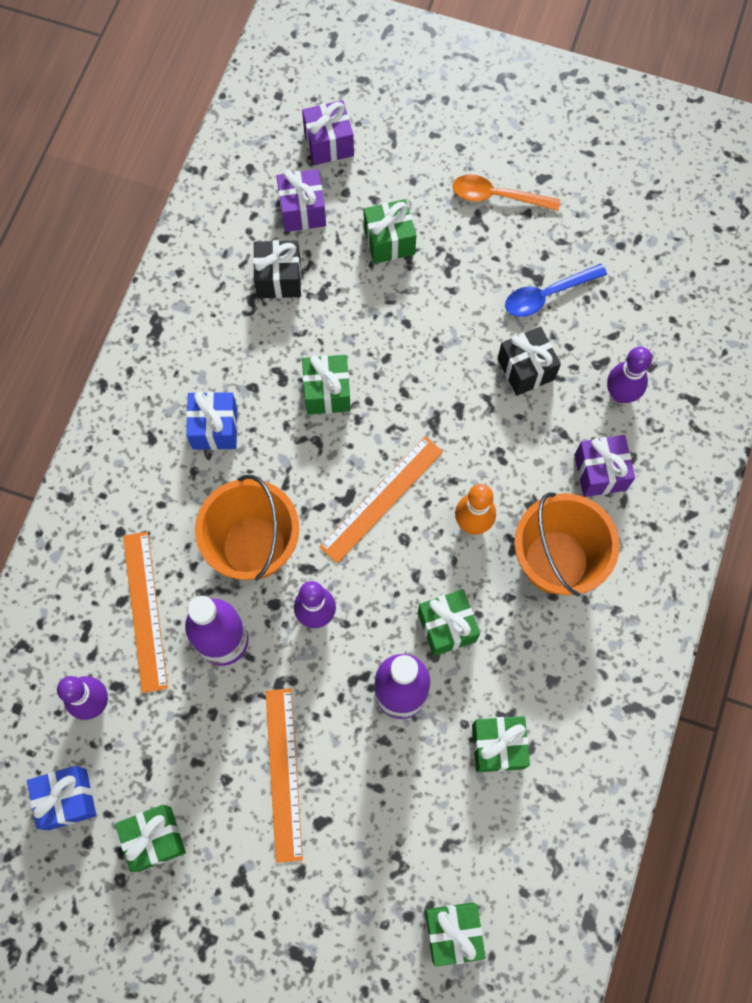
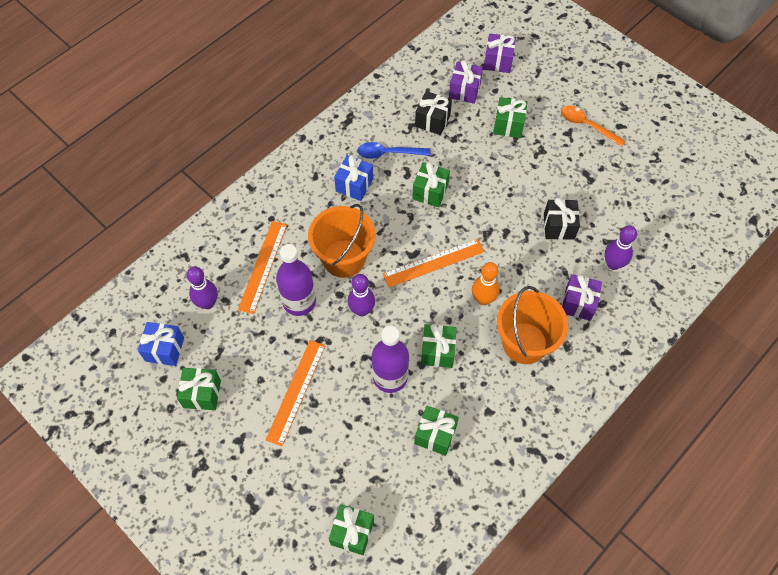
camera: 25 degrees right, 10 degrees down
(547, 295) = (592, 191): blue spoon -> blue spoon (388, 153)

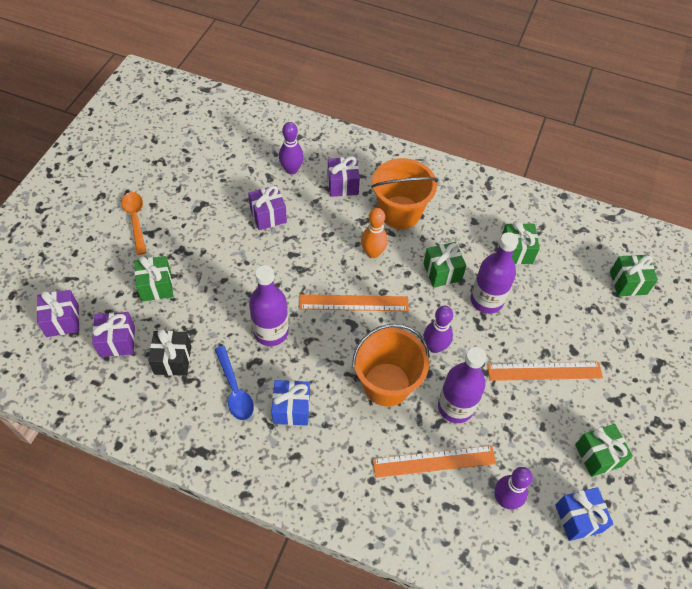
camera: 115 degrees left, 5 degrees down
(430, 192) = (271, 332): green gift -> purple bottle
(433, 263) = (354, 303): orange ruler -> orange ruler turned 45 degrees counterclockwise
(559, 226) = (268, 215): black gift -> purple gift
(587, 125) = (135, 220): orange spoon -> orange spoon turned 150 degrees clockwise

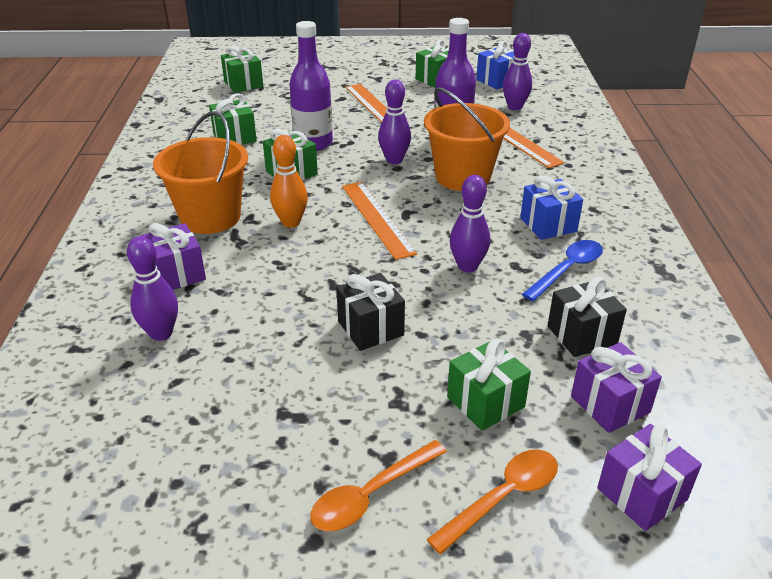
camera: 110 degrees left, 20 degrees down
(100, 266) = (503, 497): none -> orange spoon
(242, 258) = (370, 328): none -> black gift
(268, 215) = (273, 328): purple gift -> none
(271, 332) = (467, 266): purple bottle -> purple bowling pin

